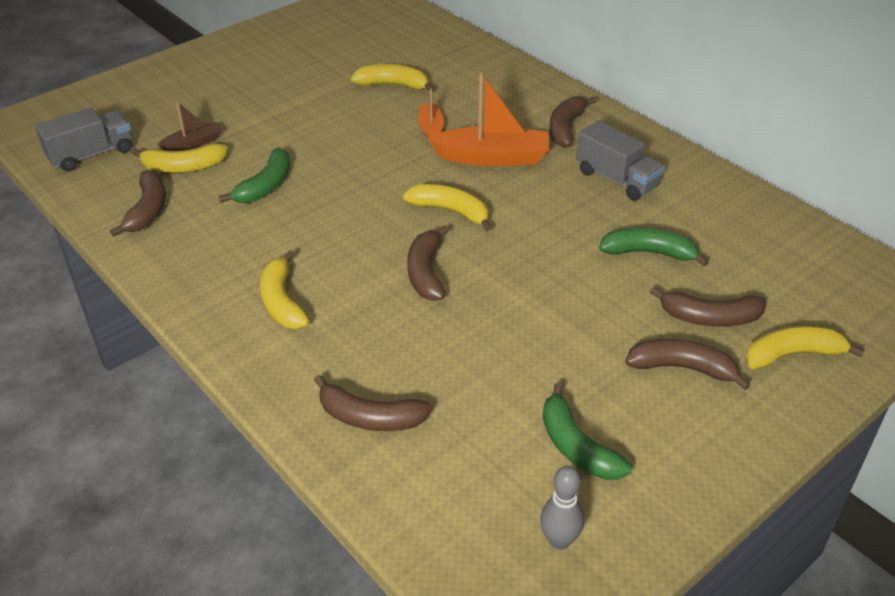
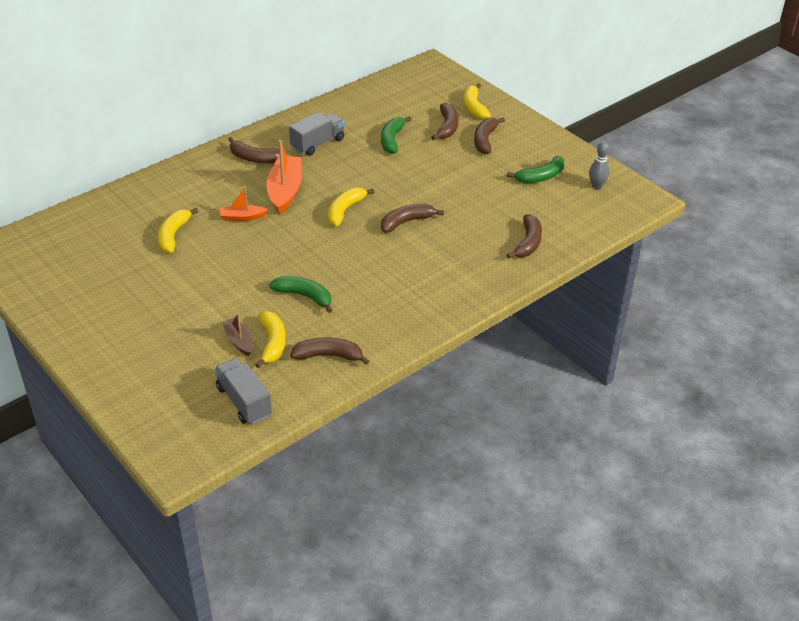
camera: 90 degrees left, 0 degrees up
(282, 301) = (433, 280): yellow banana -> none
(426, 272) = (406, 222): brown banana -> brown banana turned 150 degrees clockwise

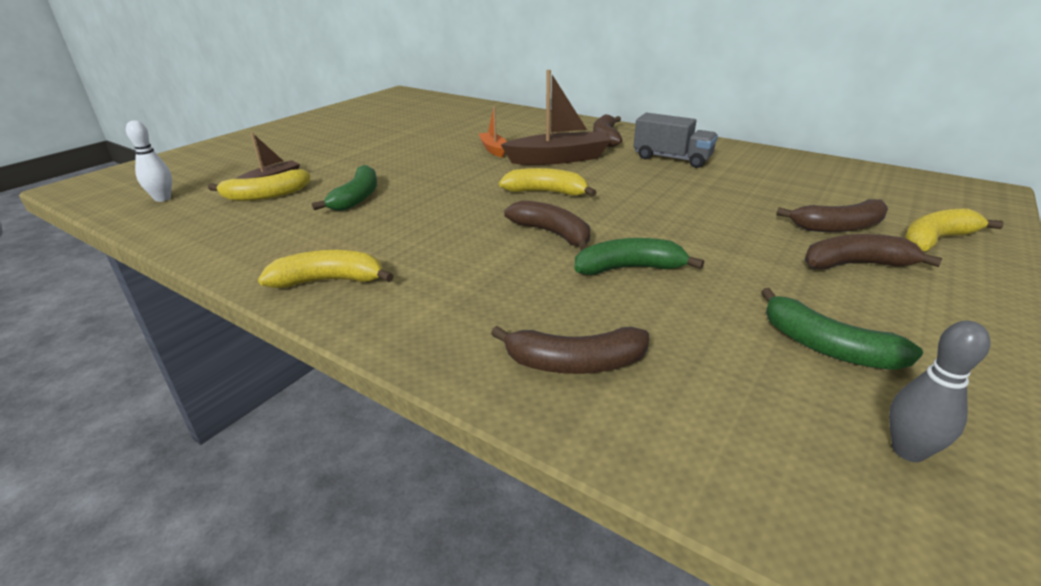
camera: 75 degrees right, 10 degrees down
(173, 235) = (445, 131): yellow banana -> yellow banana (329, 281)
(244, 401) = (162, 198): grey truck -> white bowling pin
(285, 191) = (559, 159): orange boat -> brown boat
(329, 356) = (234, 228): brown banana -> none
(392, 140) = (742, 195): green banana -> green banana (629, 268)

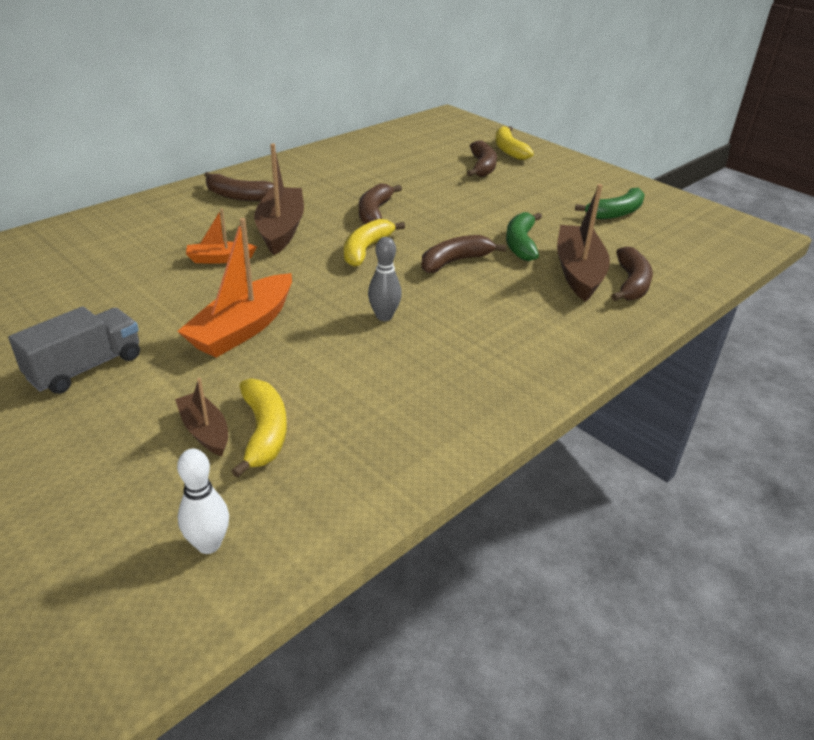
camera: 80 degrees left, 5 degrees up
(329, 281) = (510, 377): yellow banana -> none
(357, 198) = (315, 358): green banana -> none
(395, 171) = (243, 328): none -> orange boat
(582, 314) = (578, 272): none -> brown boat
(672, 159) = (322, 182): grey truck -> grey truck (85, 367)
(856, 264) = (532, 178): brown banana -> brown banana (374, 212)
(908, 451) = (691, 221): grey bowling pin -> grey bowling pin (384, 316)

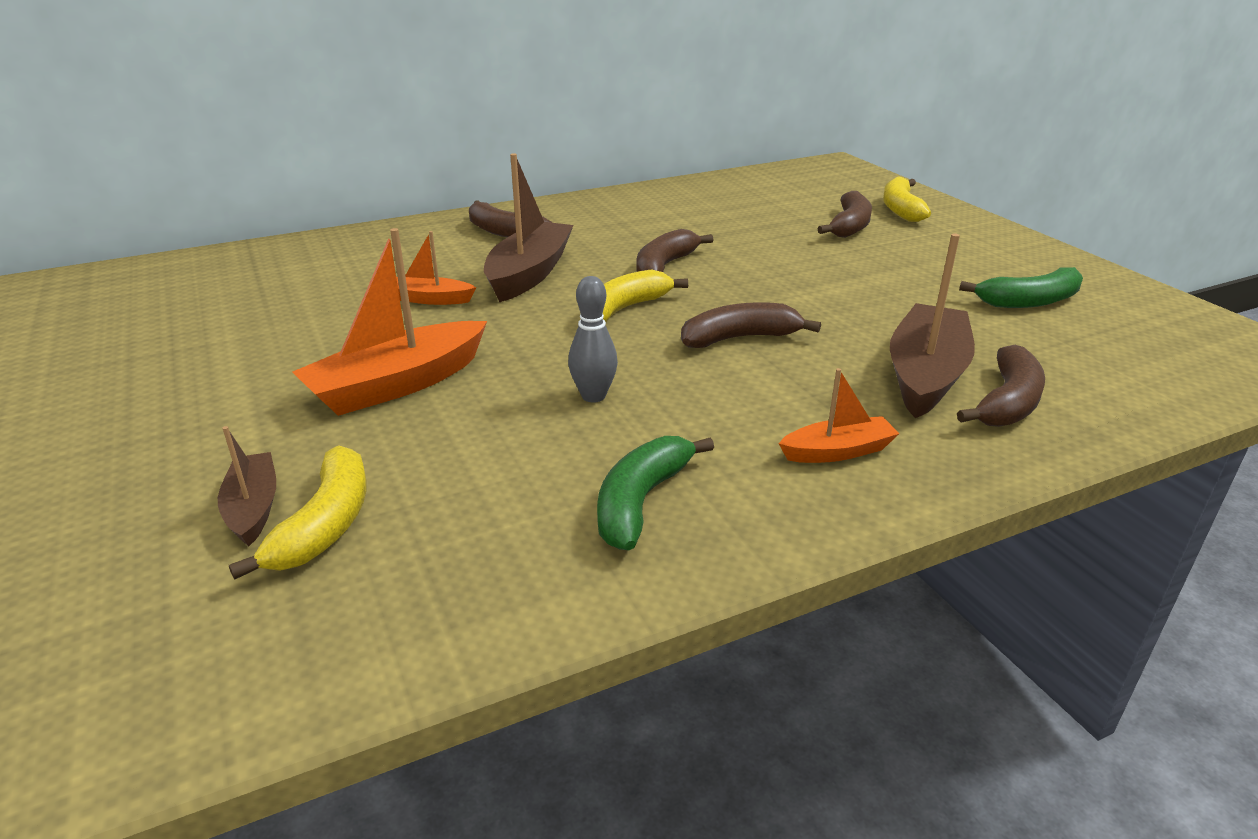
camera: 20 degrees right, 5 degrees down
(85, 367) = (178, 403): grey truck -> none
(208, 544) = (137, 669): white bowling pin -> none
(520, 244) = (853, 326): green banana -> green banana (641, 501)
(552, 330) = (838, 451): none -> orange boat

